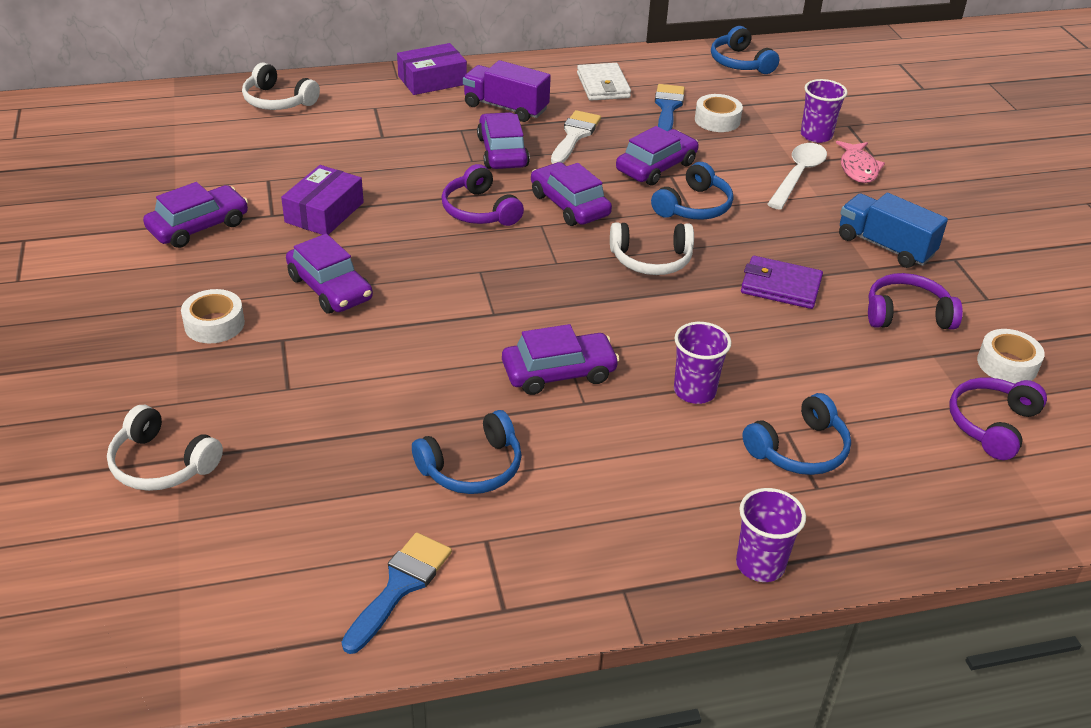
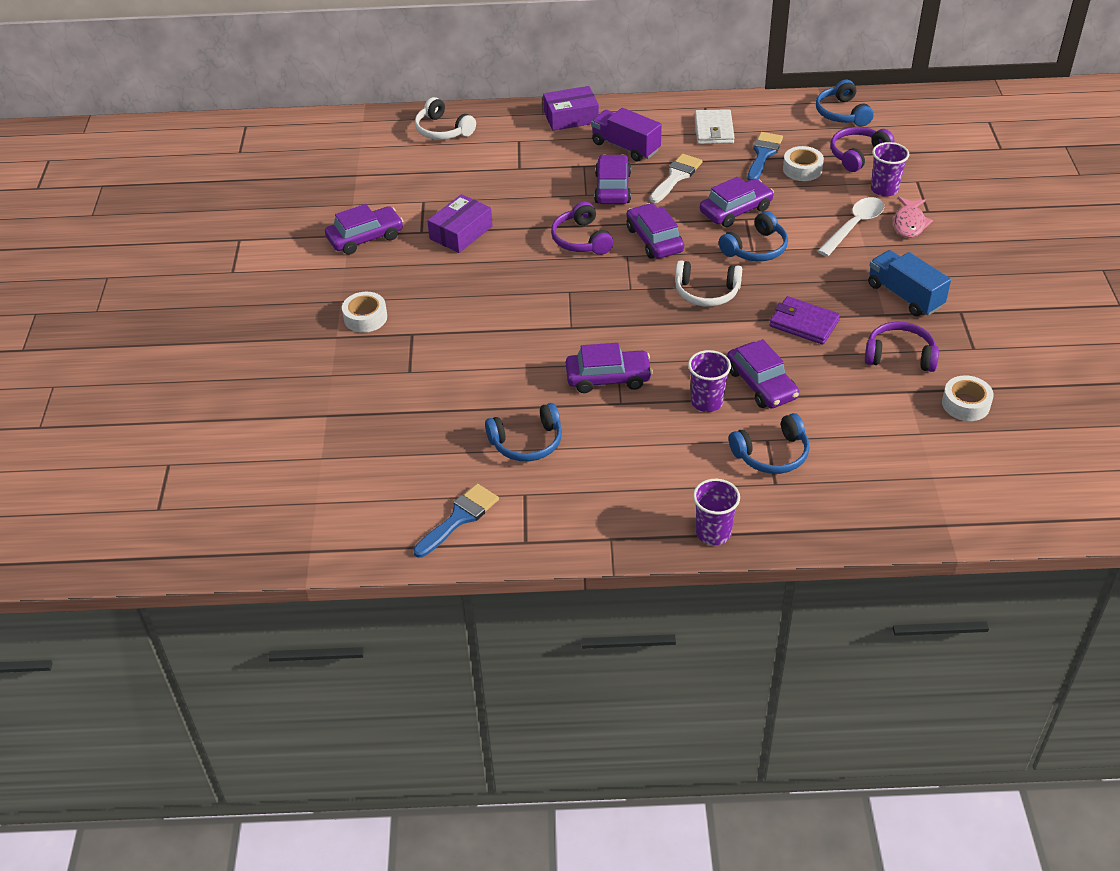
camera: 15 degrees right, 5 degrees up
(161, 464) = (315, 418): white headphones -> none
(330, 288) = (453, 296): purple car -> purple car (761, 384)
(991, 424) = (931, 450): purple headphones -> purple headphones (857, 155)

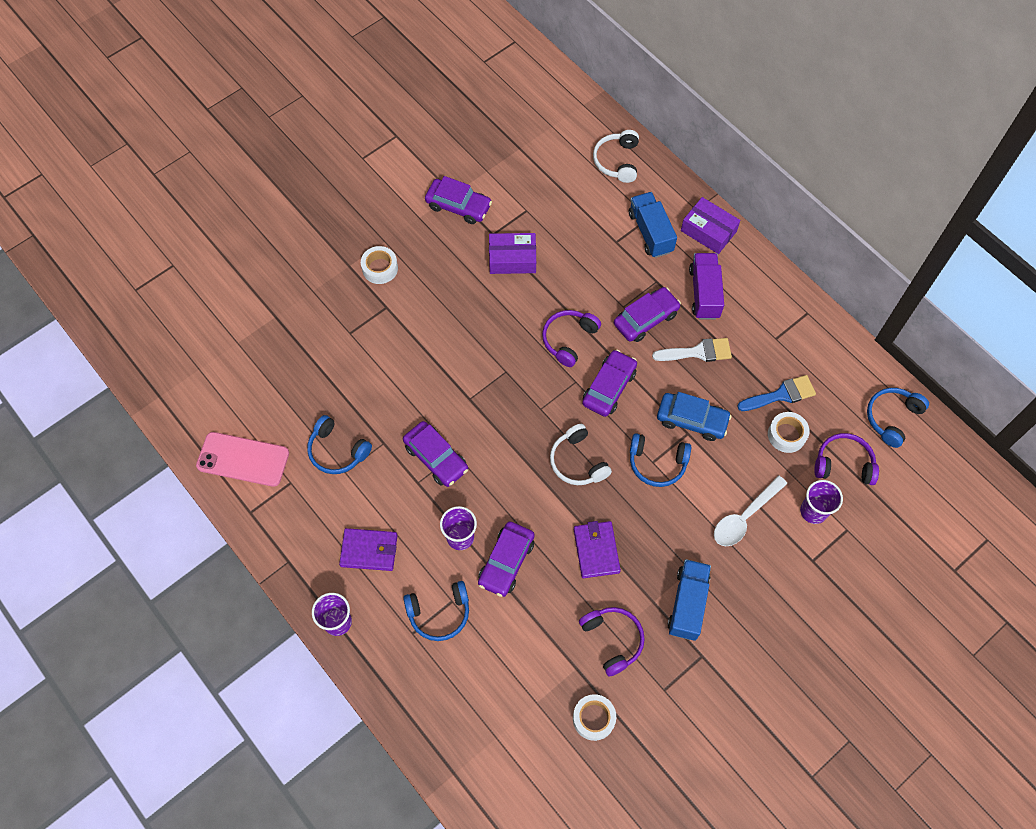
camera: 50 degrees right, 20 degrees up
(459, 518) = (243, 459): blue brush -> pink phone
(534, 146) = (650, 232): none -> blue truck
(658, 472) = (369, 550): none -> purple wallet
(714, 130) = (782, 339): white wallet -> none
(735, 210) = (692, 420): purple car -> blue car
(772, 454) = (439, 613): blue headphones -> blue headphones turned 45 degrees counterclockwise
(854, 226) = (744, 517): white spoon -> white spoon turned 135 degrees clockwise
(909, 223) = (784, 556): pink fish -> none

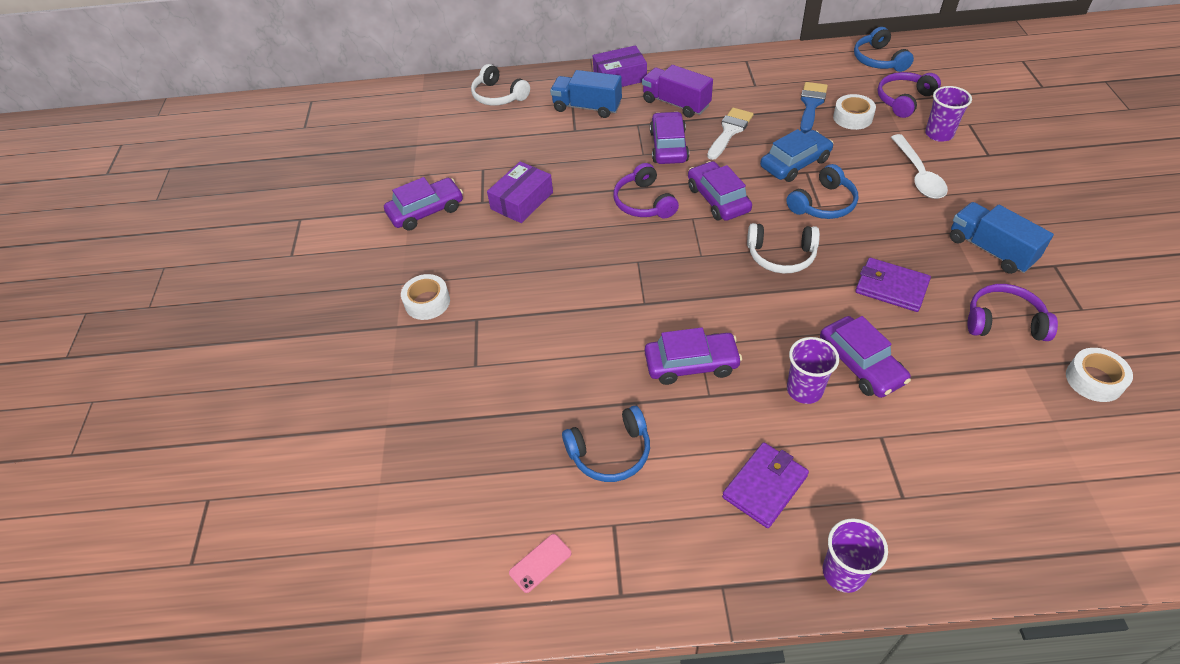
camera: 50 degrees left, 15 degrees down
(243, 459) = (540, 563): pink phone -> pink phone, size x0.47
(439, 613) = (891, 457): blue headphones -> none

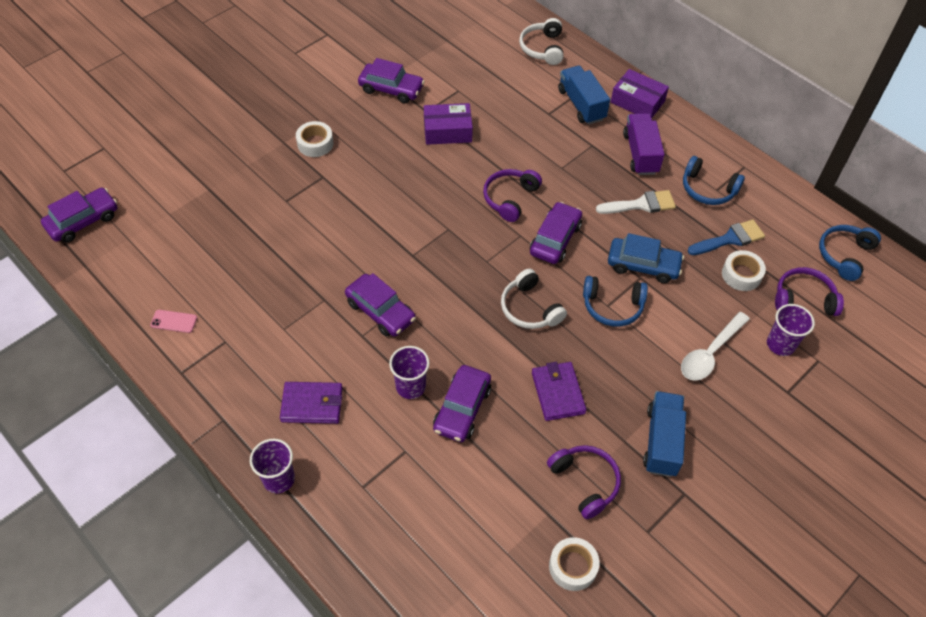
camera: 45 degrees right, 5 degrees up
(610, 452) = (275, 309): blue headphones -> blue headphones (707, 189)
(668, 146) = (585, 177): purple car -> purple car (83, 221)

